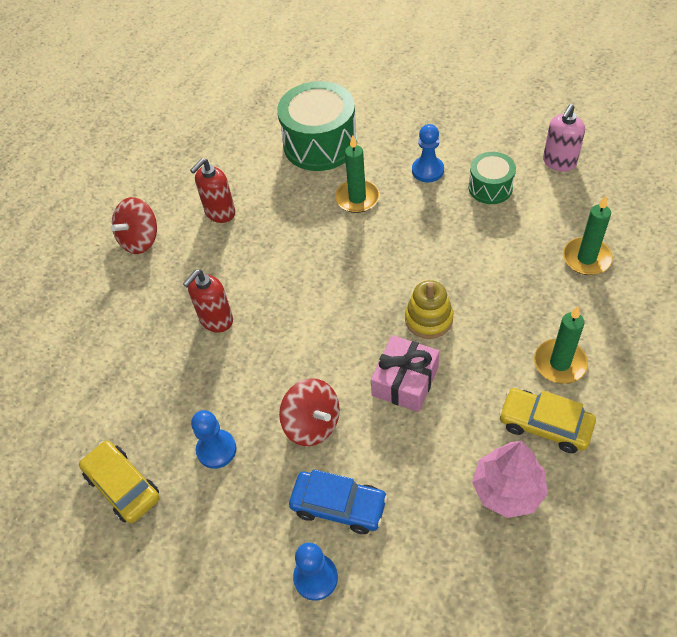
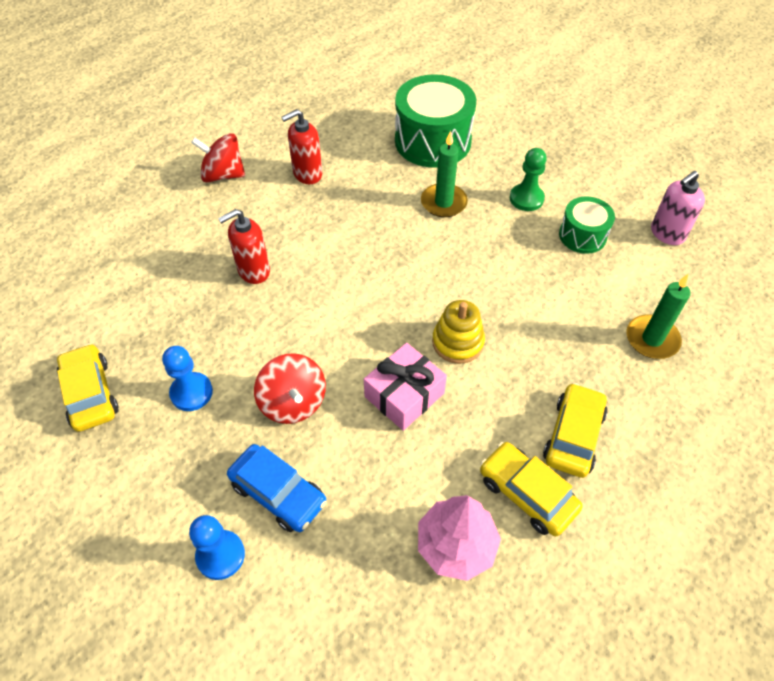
camera: 15 degrees right, 0 degrees up
(140, 240) = (223, 175): red spinning top -> red spinning top turned 45 degrees clockwise
(427, 170) = (526, 198): blue pawn -> green pawn
(560, 363) = (573, 436): green candle -> yellow car

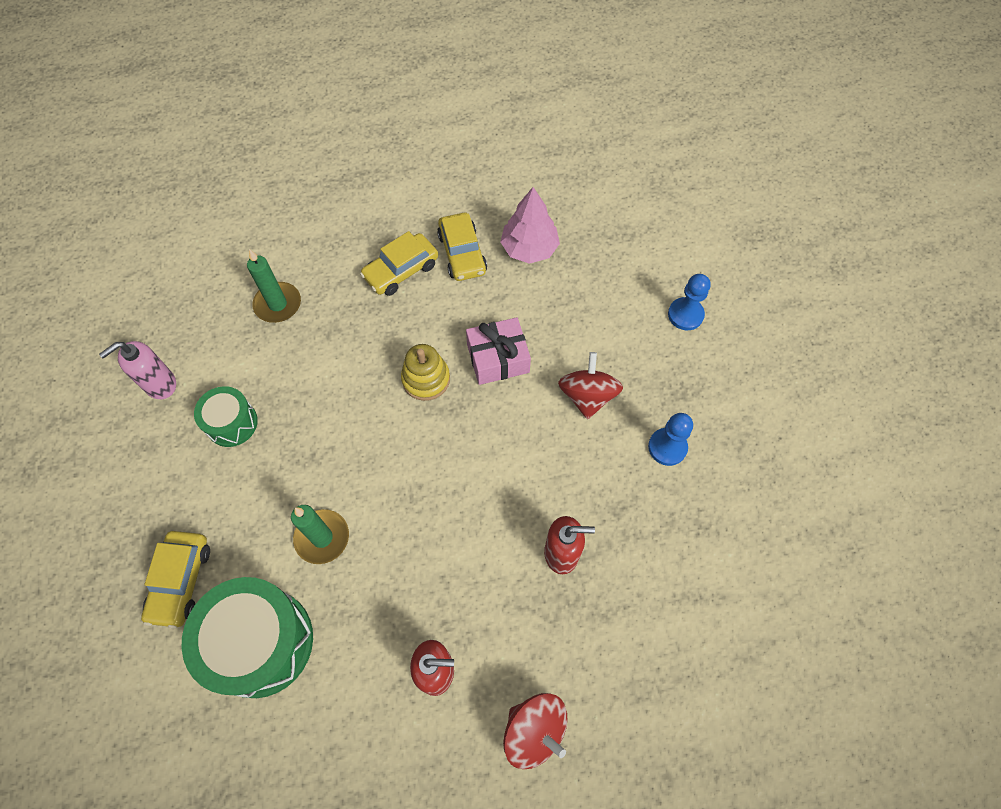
camera: 150 degrees left, 10 degrees up
(90, 394) = (755, 491): yellow car -> yellow car (181, 581)
(278, 493) = (629, 334): blue car -> none
(526, 198) = (239, 495): green pawn -> none
(667, 234) = (160, 384): pink soap dispenser -> pink soap dispenser turned 150 degrees clockwise

